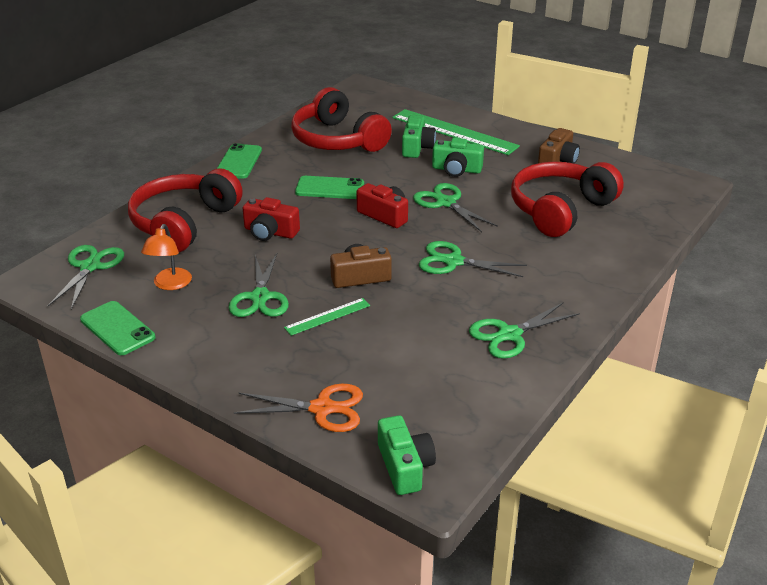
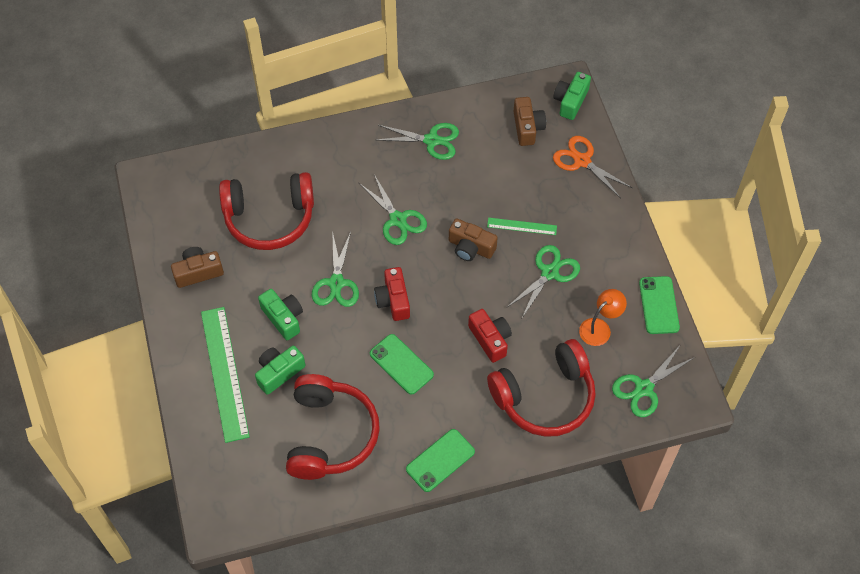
camera: 140 degrees left, 25 degrees up
(424, 405) = (527, 127): none -> brown camera

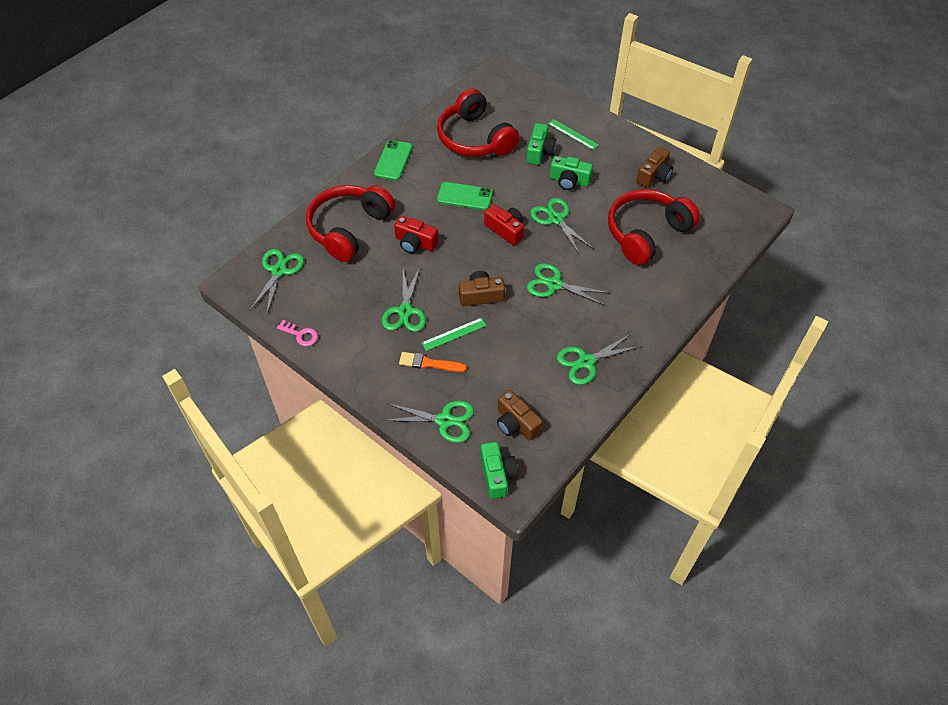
camera: 145 degrees right, 5 degrees down
(225, 373) = (573, 134): green ruler -> green ruler, size x0.50
(561, 213) = (429, 363): none -> orange brush
(582, 161) = (444, 420): orange scissors -> green scissors
(599, 327) = (338, 293): orange lamp -> none
(659, 305) = (301, 335): green phone -> pink key

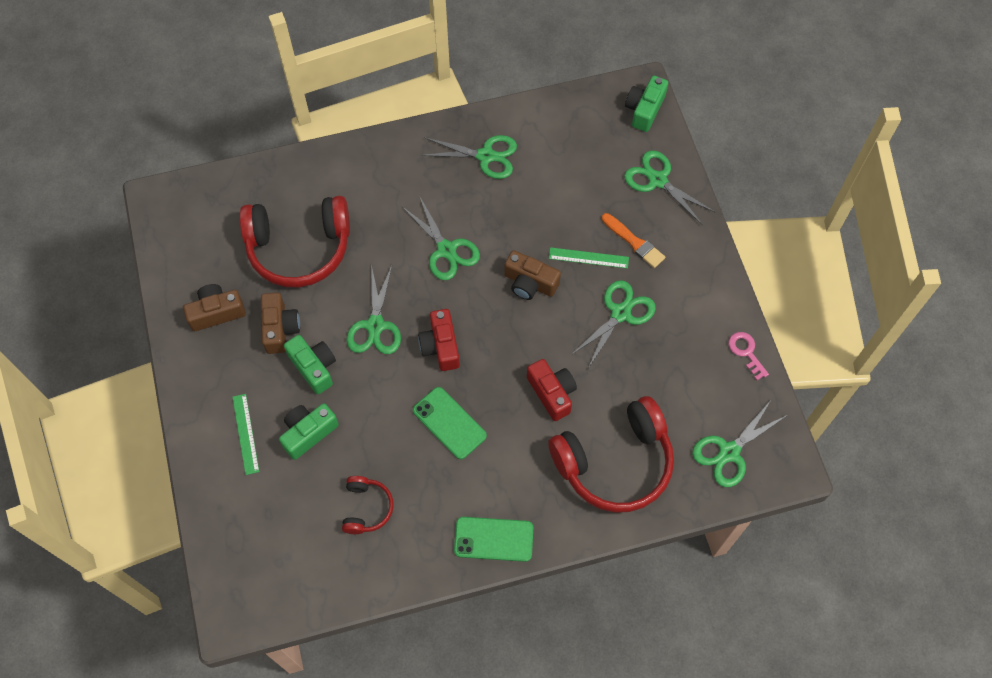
camera: 145 degrees left, 10 degrees up
(393, 160) = (493, 539): green phone -> green phone turned 45 degrees clockwise
(475, 138) = (366, 508): red headphones -> red headphones, size x0.48
(516, 423) = (595, 141): brown camera -> brown camera (280, 328)

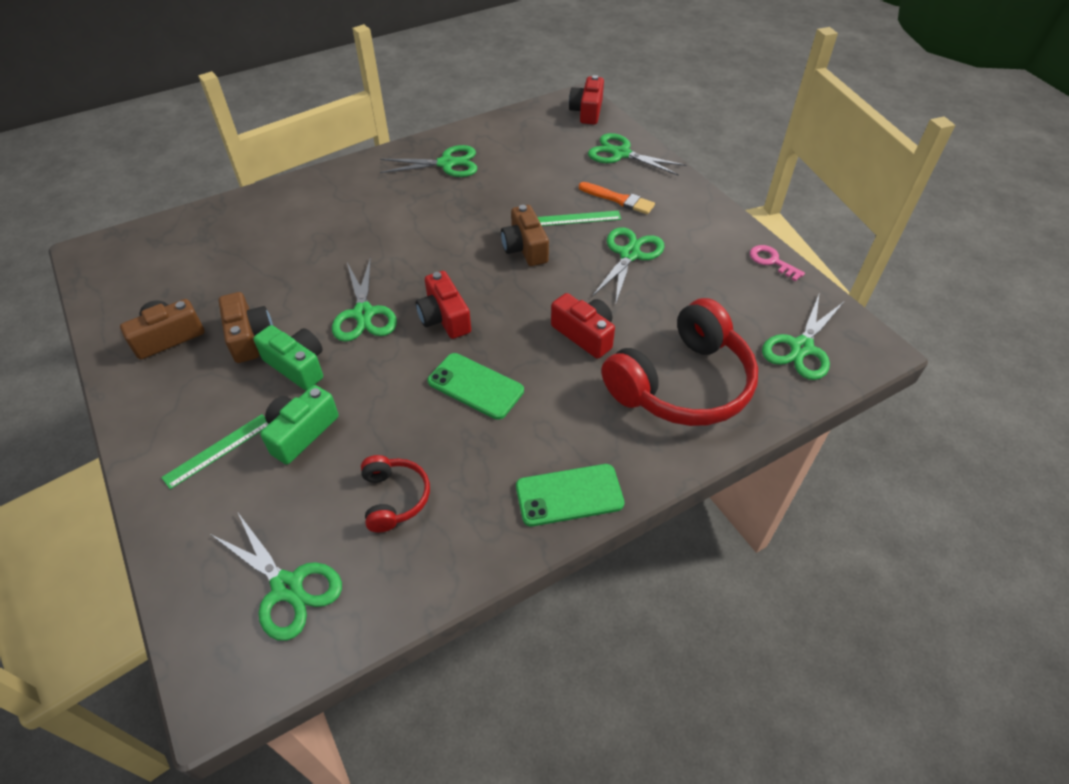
camera: 15 degrees left, 15 degrees down
(246, 433) = (218, 450): green ruler -> green ruler turned 75 degrees clockwise
(299, 248) = (262, 264): red headphones -> none
(446, 250) = (427, 238): green scissors -> green scissors (287, 587)
(530, 283) = (525, 248): brown camera -> brown camera turned 60 degrees clockwise
(644, 110) = (587, 111): green camera -> red camera

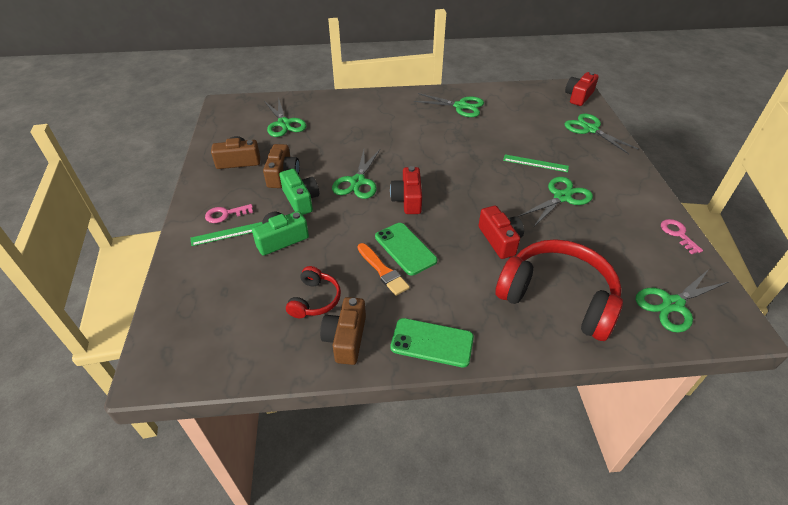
camera: 25 degrees right, 5 degrees down
(195, 424) = (225, 214): none -> pink key
(287, 587) = (222, 328): green scissors -> green scissors (284, 123)
(525, 248) = (486, 172): brown camera -> brown camera (346, 338)
(618, 199) = (572, 159): orange brush -> orange brush (383, 271)
(682, 384) = (557, 297): red headphones -> red headphones turned 135 degrees counterclockwise

